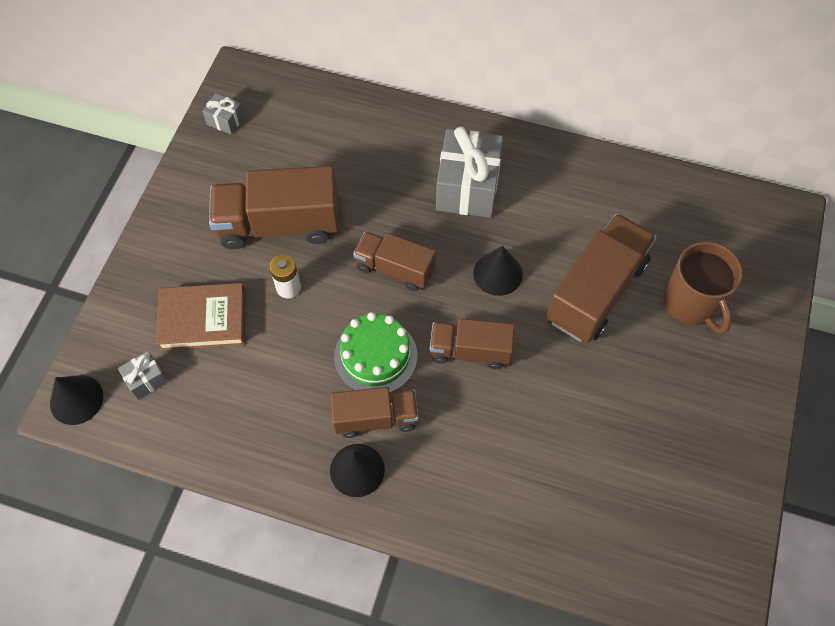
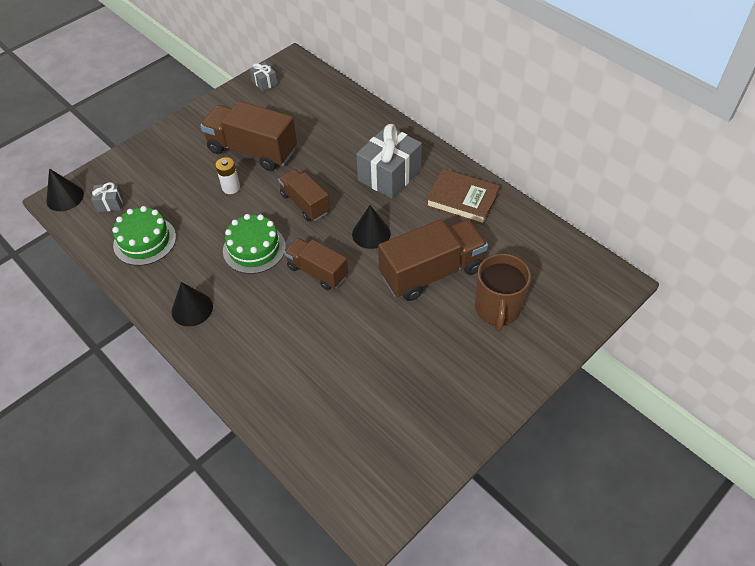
camera: 30 degrees right, 10 degrees down
(203, 319) = (167, 184): brown book -> brown book (462, 200)
(231, 410) = (145, 241): none -> green cake
(375, 418) = (226, 284): brown truck -> none

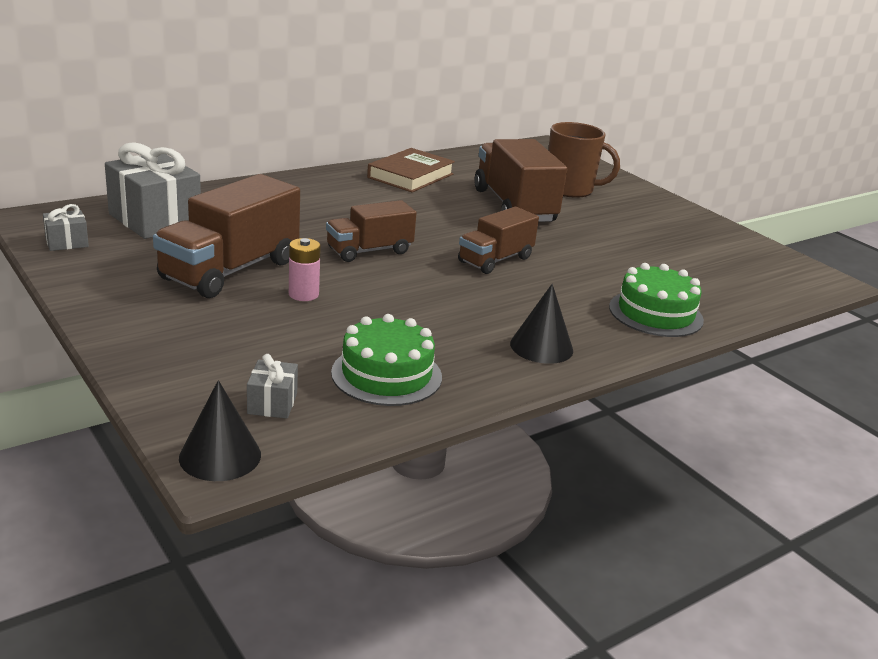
camera: 85 degrees left, 25 degrees down
(231, 187) = (303, 294): white battery -> pink battery
(254, 248) = (440, 292): green cake -> green cake (655, 313)
(371, 233) = (442, 224): black cone -> none
(389, 175) = (346, 200): grey gift -> grey gift (155, 220)

